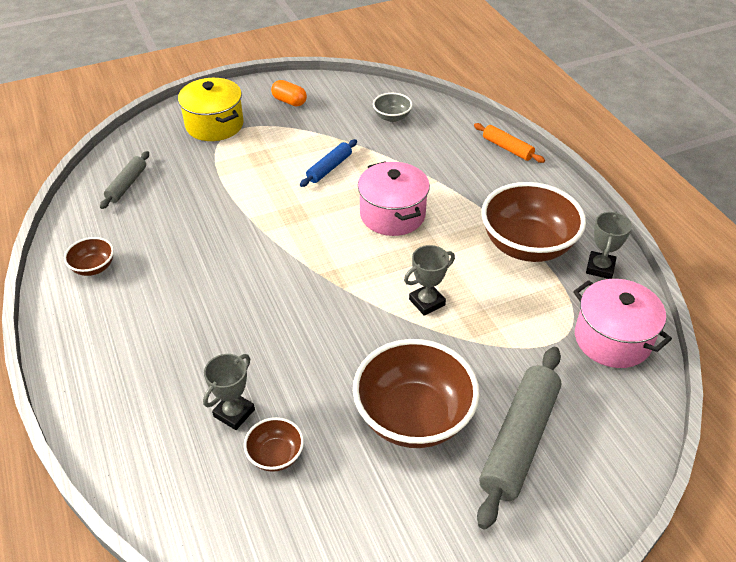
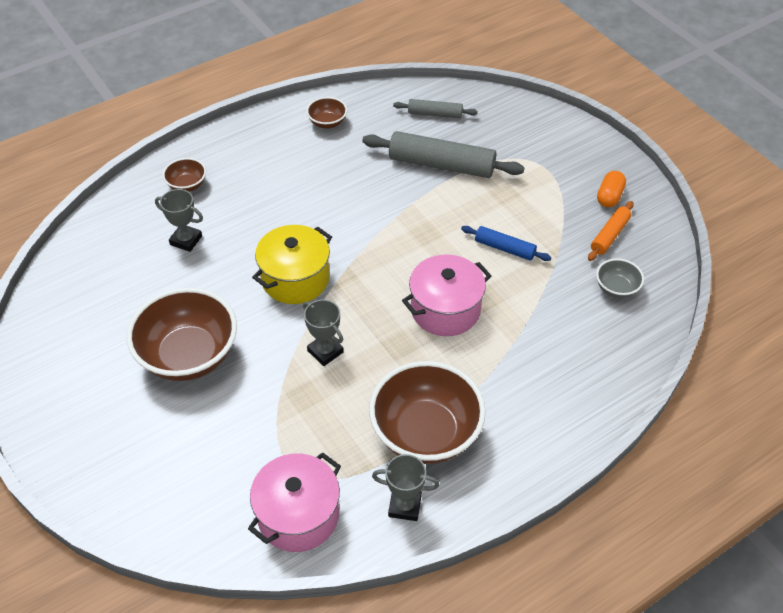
camera: 80 degrees right, 5 degrees up
(214, 125) = (545, 149): yellow pot -> yellow pot (295, 279)
(275, 455) = (147, 272): brown bowl -> brown bowl (187, 185)
(507, 148) = (598, 406): orange rolling pin -> orange rolling pin (609, 235)
(519, 440) = (168, 435): grey rolling pin -> grey rolling pin (441, 164)

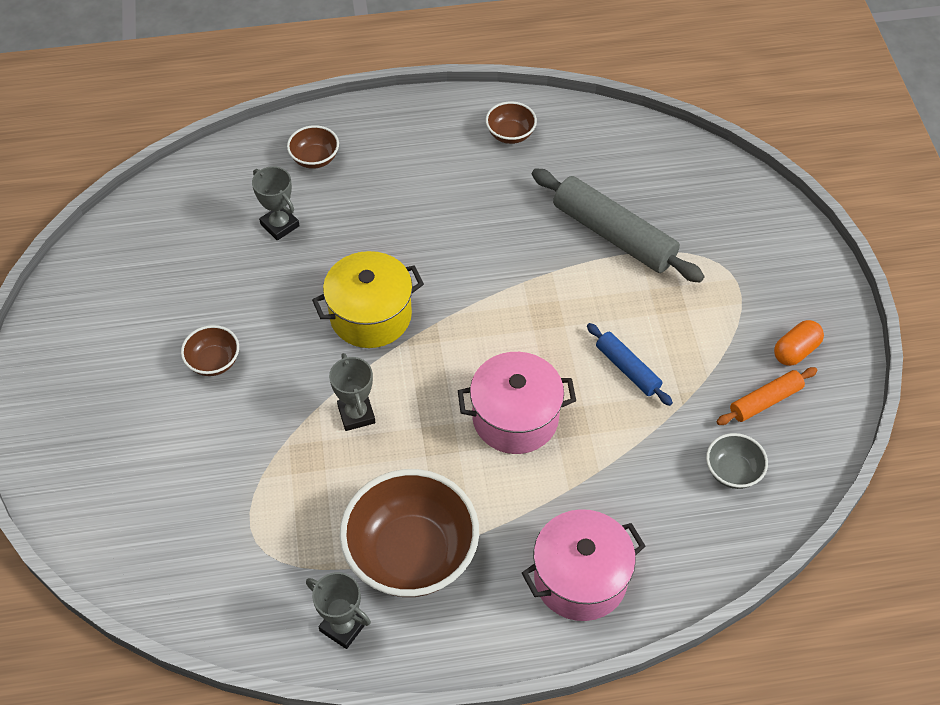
camera: 25 degrees right, 5 degrees up
(189, 356) = (214, 362): brown bowl -> brown bowl, size x0.47
(298, 515) = (229, 587): pink pot -> pink pot (580, 578)
(435, 114) = (643, 166): grey rolling pin -> none

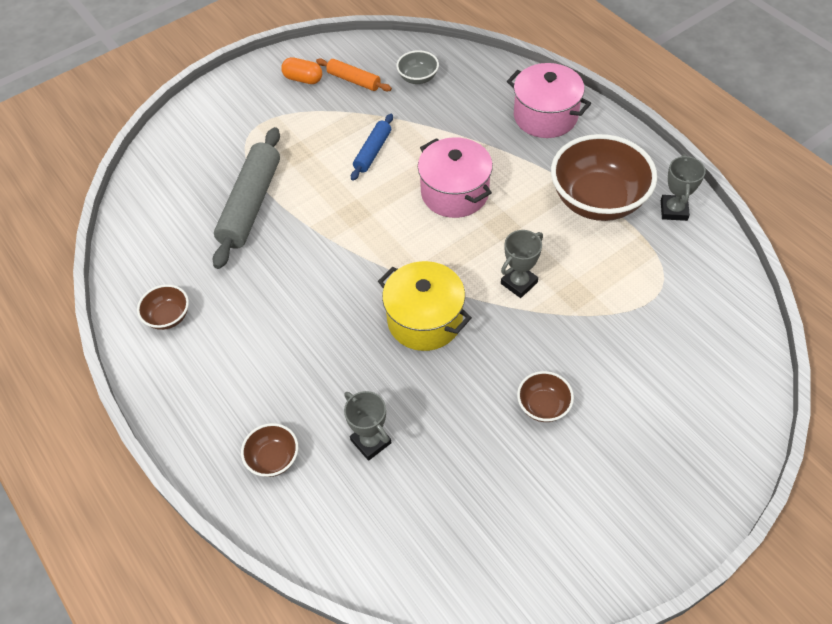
camera: 115 degrees left, 0 degrees up
(280, 225) = (371, 441): grey trophy -> grey trophy turned 60 degrees counterclockwise

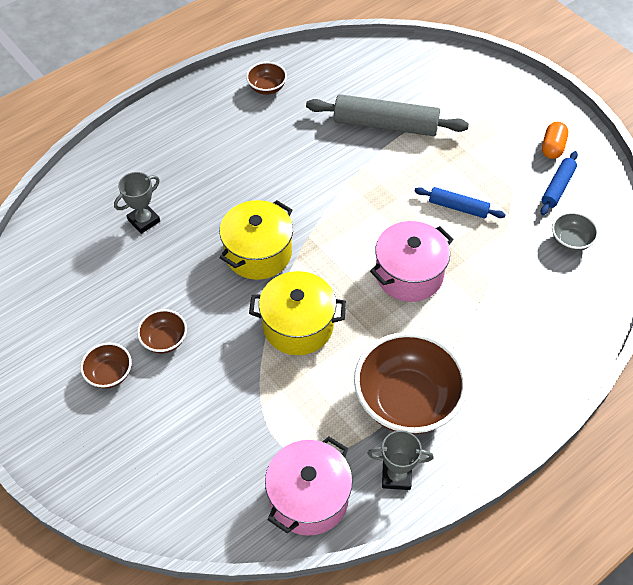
camera: 85 degrees right, 0 degrees up
(273, 458) = (136, 163): brown bowl -> brown bowl (109, 374)
(353, 80) = (557, 187): orange rolling pin -> blue rolling pin
(519, 283) = (298, 326): grey trophy -> yellow pot
(545, 116) = (528, 358): pink pot -> pink pot (308, 498)

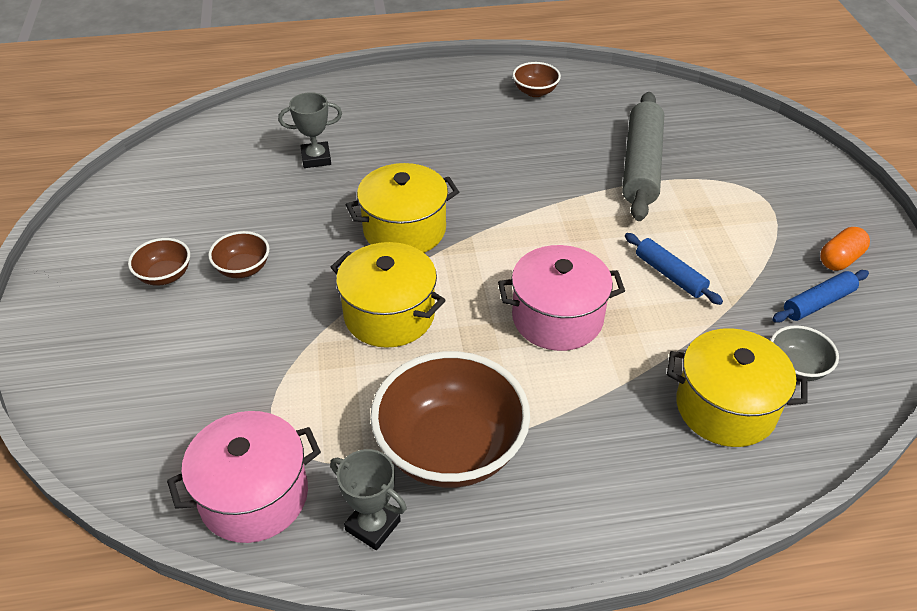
camera: 30 degrees right, 10 degrees down
(385, 124) = (641, 166): grey rolling pin -> grey rolling pin turned 60 degrees clockwise
(547, 289) = (725, 407): none -> yellow pot

